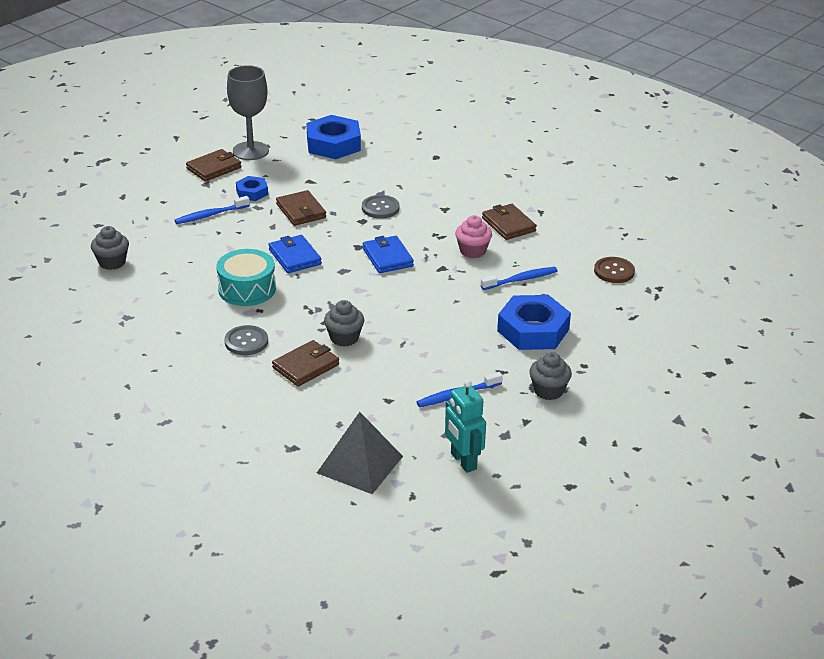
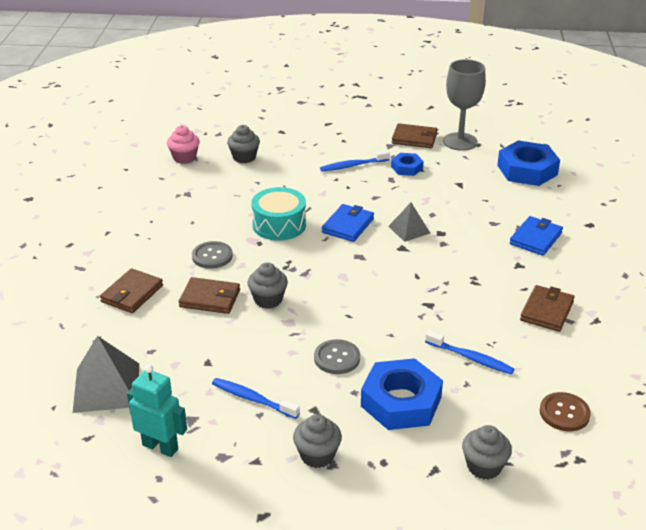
camera: 55 degrees right, 0 degrees up
(210, 215) = (353, 165): blue toothbrush -> blue toothbrush turned 45 degrees counterclockwise
(301, 211) = (413, 199): brown wallet -> brown wallet (132, 294)
(339, 232) = (409, 229): none -> grey pyramid
(380, 208) = (471, 233): grey button -> grey button (337, 358)
(387, 257) = (406, 269): blue wallet -> blue wallet (535, 238)
(463, 461) = (160, 447): turquoise robot -> turquoise robot turned 90 degrees clockwise
(472, 251) = (477, 309): pink cupcake -> pink cupcake (184, 158)
(629, 326) = (484, 466): none -> grey cupcake

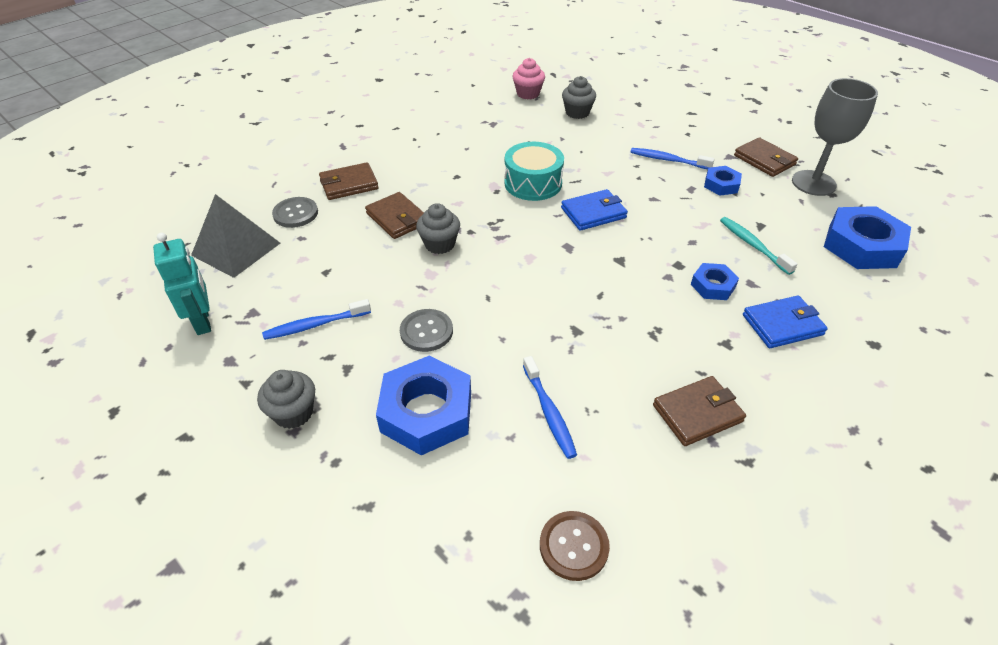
camera: 40 degrees right, 10 degrees up
(212, 256) = (445, 184): grey button -> grey button (295, 213)
(252, 399) = (315, 325): blue toothbrush -> blue toothbrush turned 90 degrees counterclockwise
(409, 229) = (649, 245): grey pyramid -> none
(469, 199) = (753, 245): none -> turquoise toothbrush
(474, 235) = (713, 286): none -> blue nut
(484, 466) = (415, 541): grey cupcake -> none

